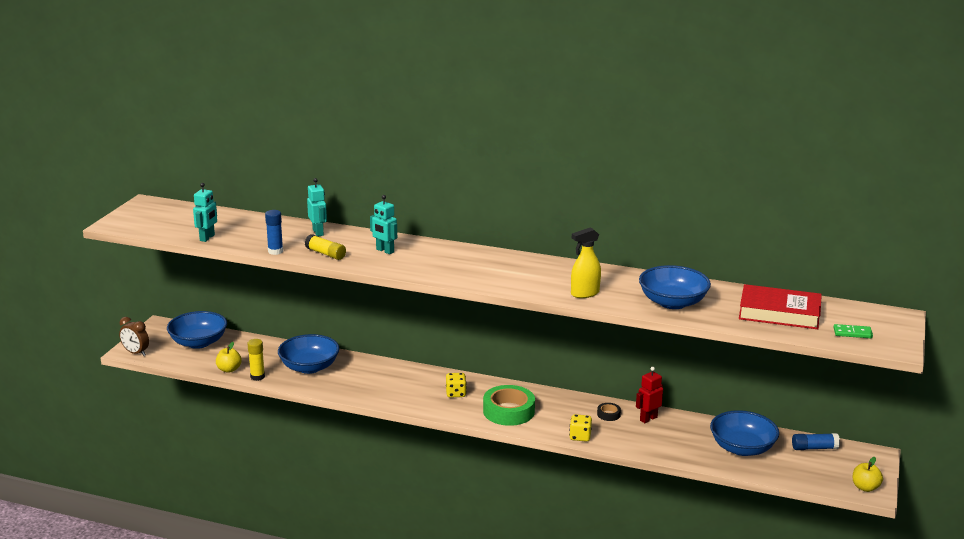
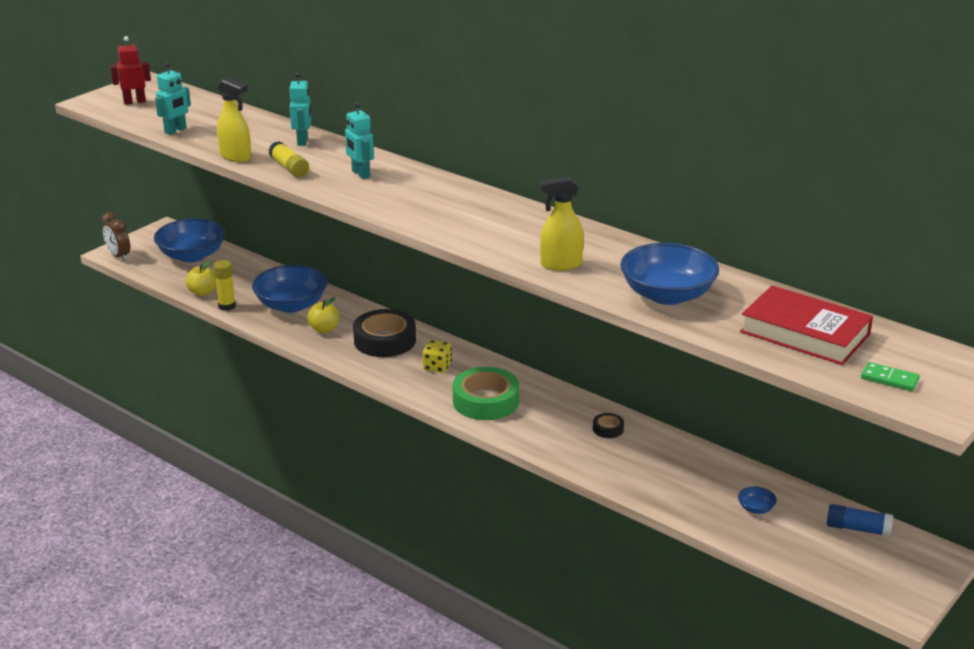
camera: 20 degrees right, 5 degrees up
(275, 251) = (236, 157): blue glue stick -> yellow spray bottle
(402, 381) = (385, 340): none -> black tape
(580, 436) = (552, 450): yellow dice -> none
(648, 419) = (655, 444): red robot -> red robot (134, 102)
(742, 448) = (756, 508): blue bowl -> blue bowl, size x0.41
(865, 487) = (895, 599): yellow apple -> yellow apple (324, 329)

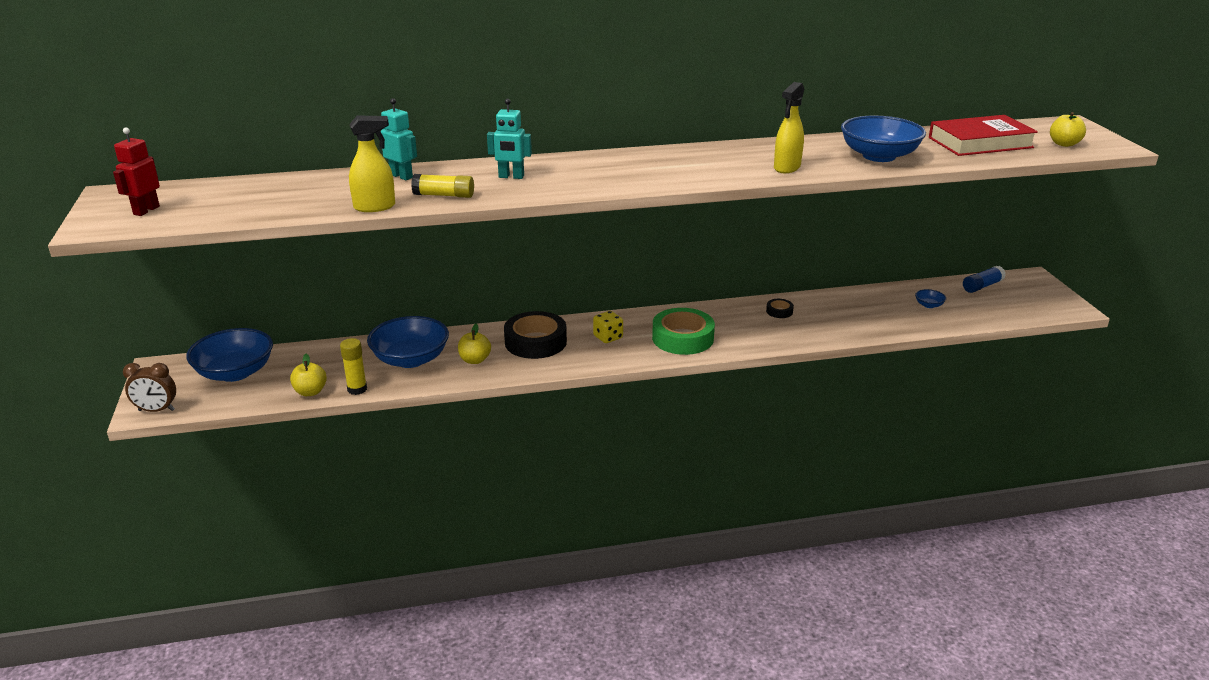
camera: 50 degrees left, 0 degrees up
(175, 130) = (258, 213): turquoise robot -> none
(889, 379) = (1064, 144): green domino -> yellow apple

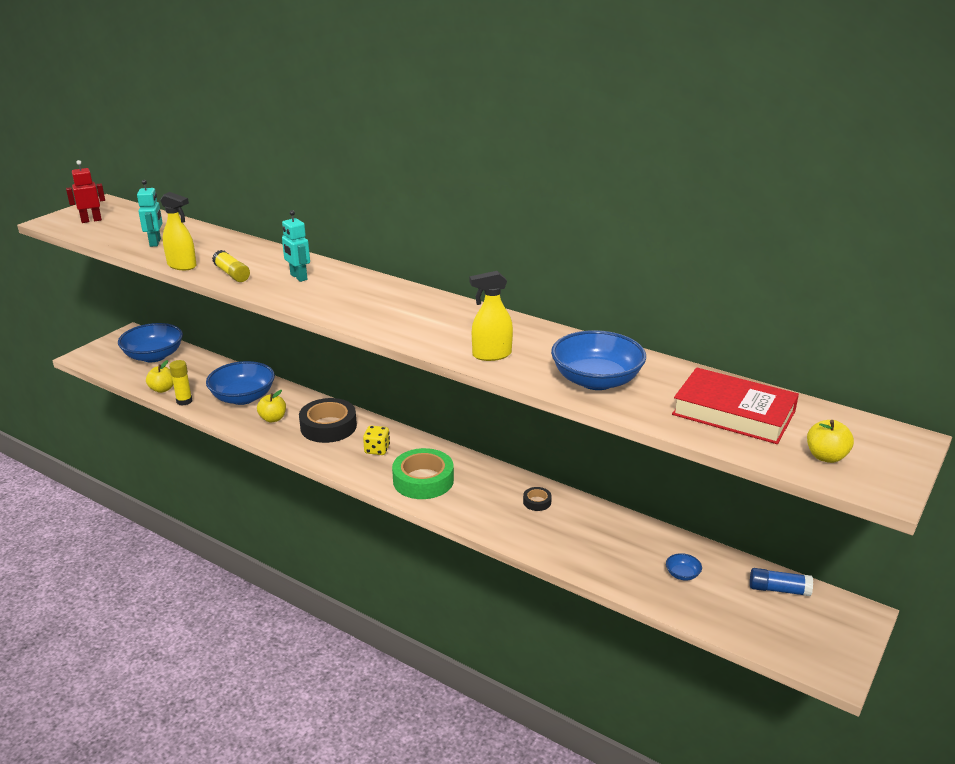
camera: 45 degrees right, 0 degrees up
(156, 410) = (87, 359): brown clock -> none
(401, 176) = (245, 250): turquoise robot -> turquoise robot (155, 242)

